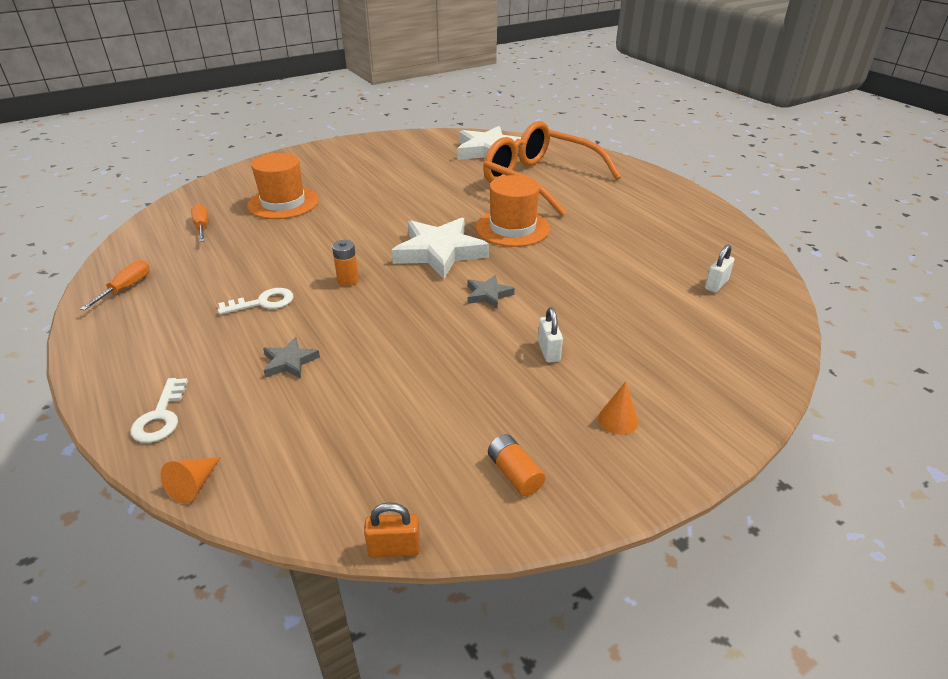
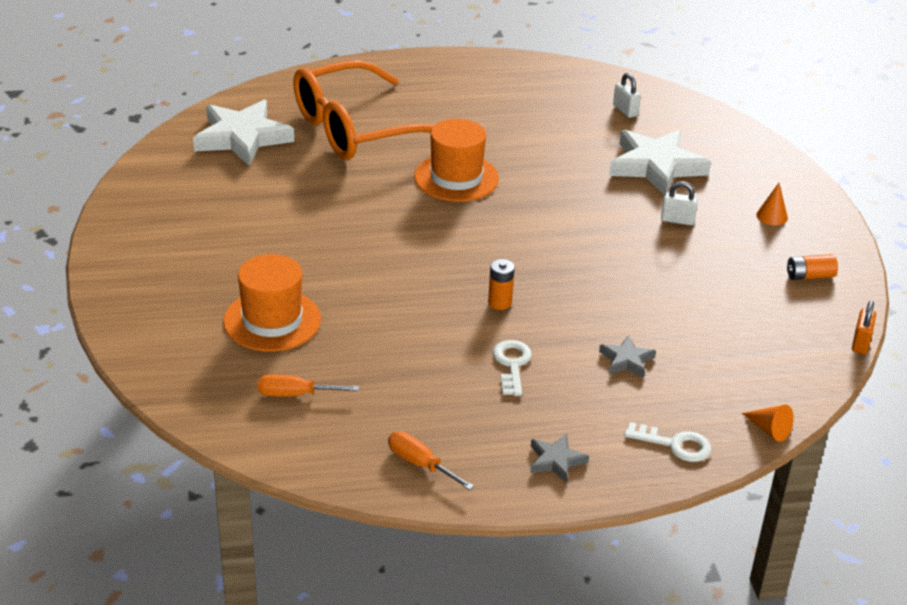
camera: 70 degrees left, 0 degrees up
(440, 252) = (478, 234): white star -> white star (656, 166)
(488, 295) = (575, 226): grey star -> grey star (556, 461)

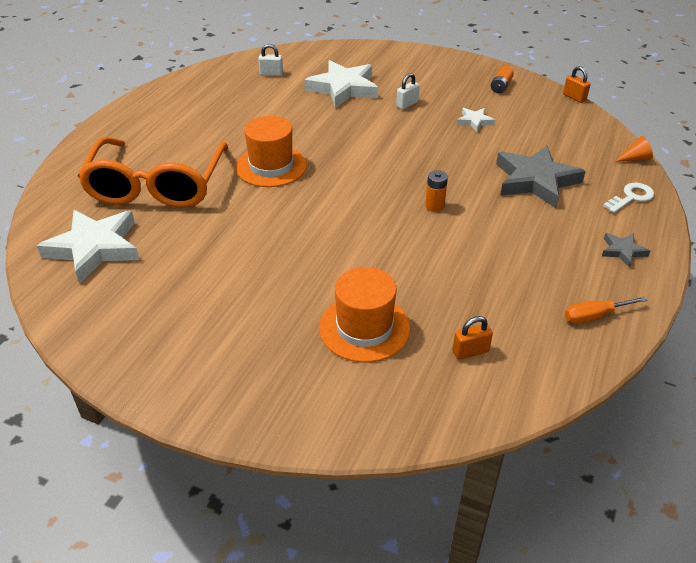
camera: 55 degrees left, 5 degrees up
(295, 394) = (470, 351): orange screwdriver -> orange padlock
(512, 364) = (507, 228): white key -> none
(626, 360) = (535, 181): grey star -> grey star, size x2.12
(701, 280) = (474, 121): none -> white star
(772, 216) = (433, 74): orange cone -> none

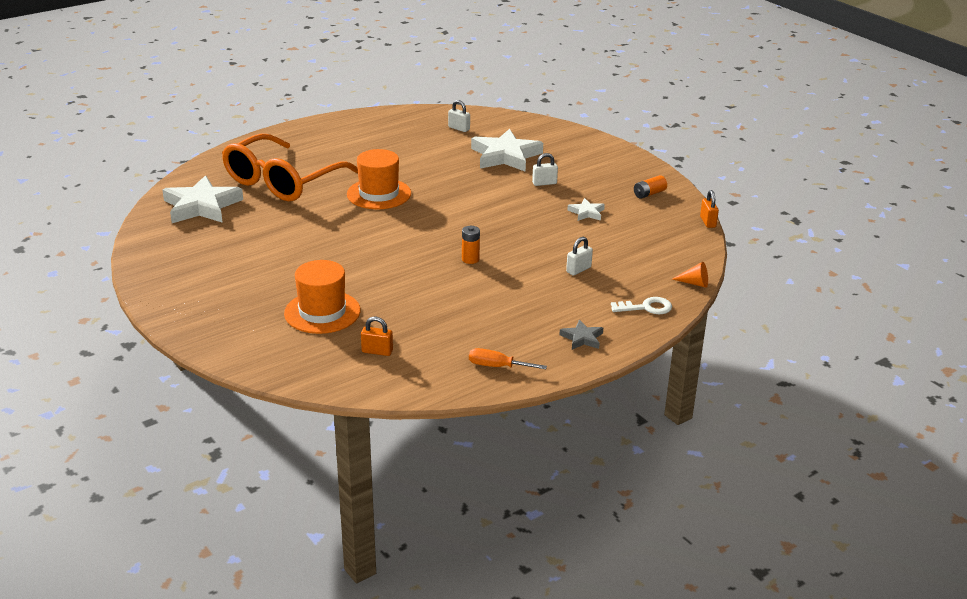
camera: 30 degrees right, 10 degrees down
(535, 181) = (578, 270): grey star -> white padlock

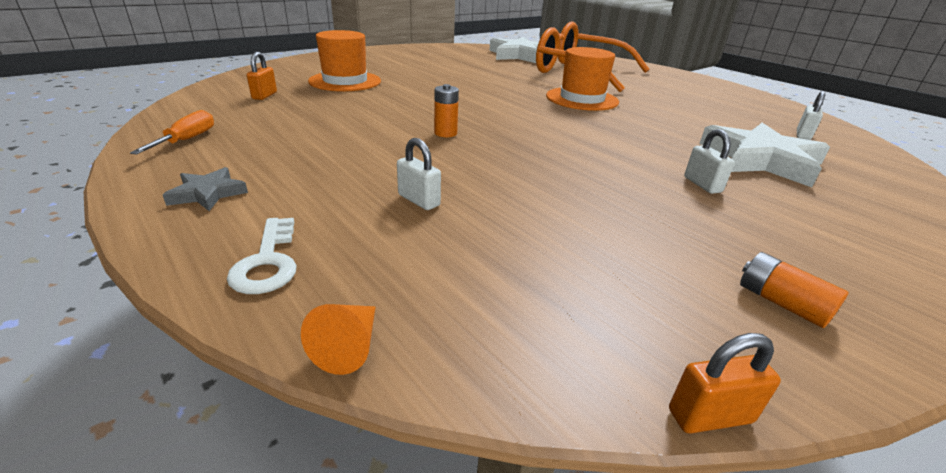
camera: 85 degrees right, 0 degrees up
(586, 212) = (625, 217): white star -> none

